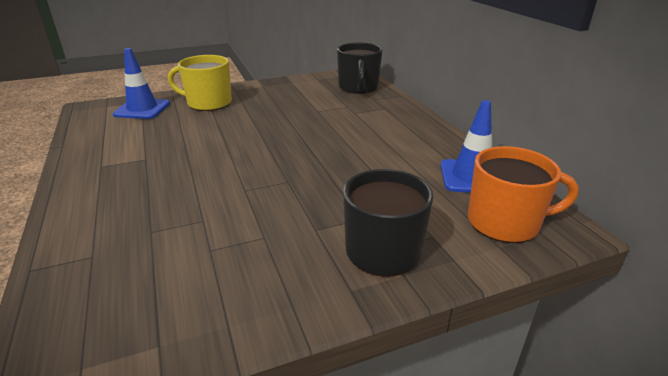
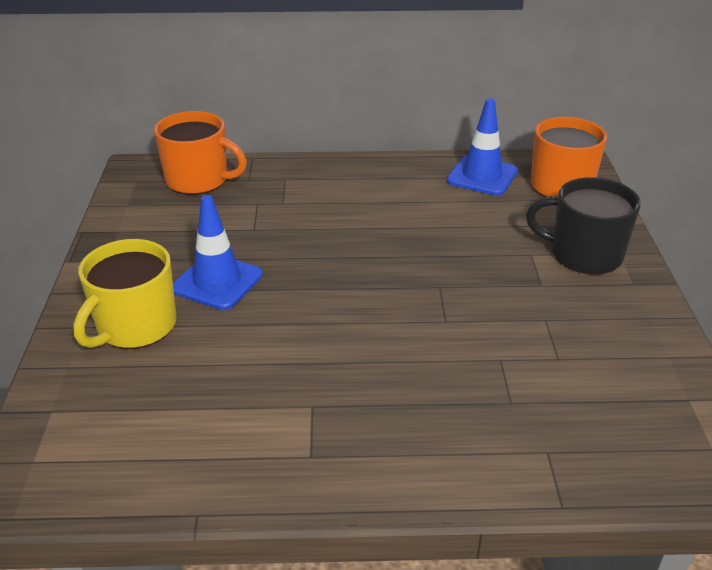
camera: 70 degrees left, 5 degrees up
(142, 109) = (96, 408): blue traffic cone -> blue traffic cone (217, 282)
(358, 88) = (198, 180): black mug -> orange mug

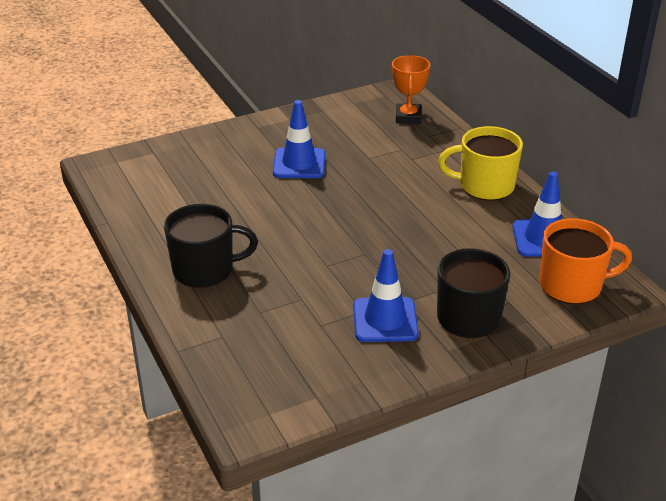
camera: 65 degrees right, 0 degrees up
(135, 326) = (236, 151): yellow mug -> yellow mug (485, 186)
(198, 180) = (408, 117): orange mug -> orange trophy
(393, 430) = (205, 269): none -> black mug
(568, 308) = (385, 320): none -> blue traffic cone

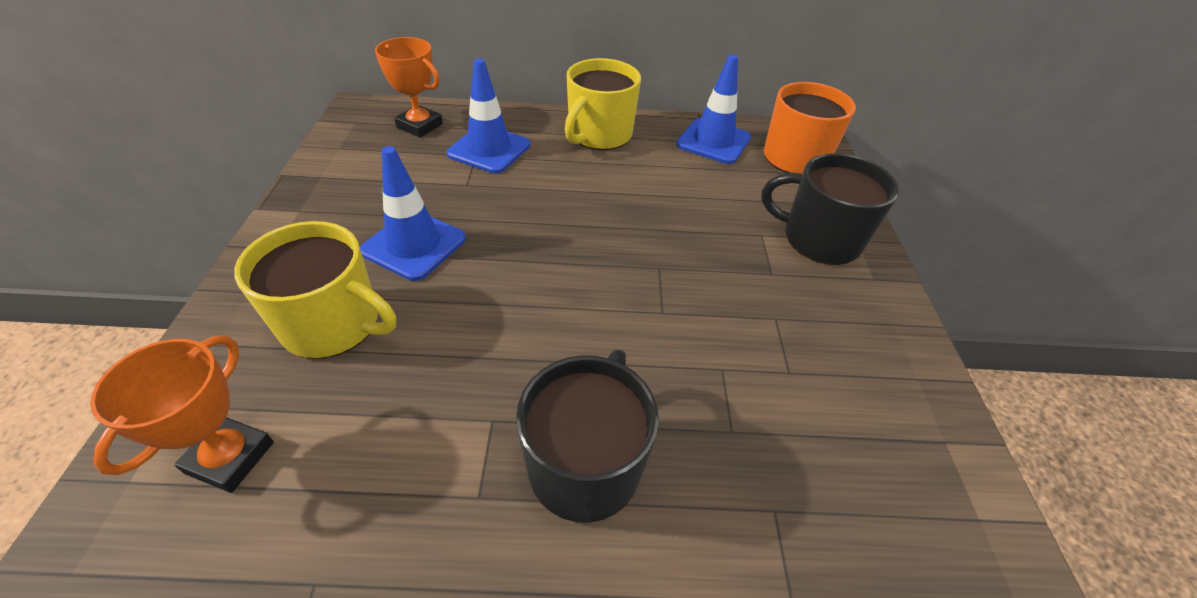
camera: 65 degrees left, 10 degrees up
(141, 177) = (230, 457): none -> orange trophy
(225, 167) = (333, 324): none -> yellow mug
(385, 320) = (802, 306): blue traffic cone -> blue traffic cone (489, 149)

